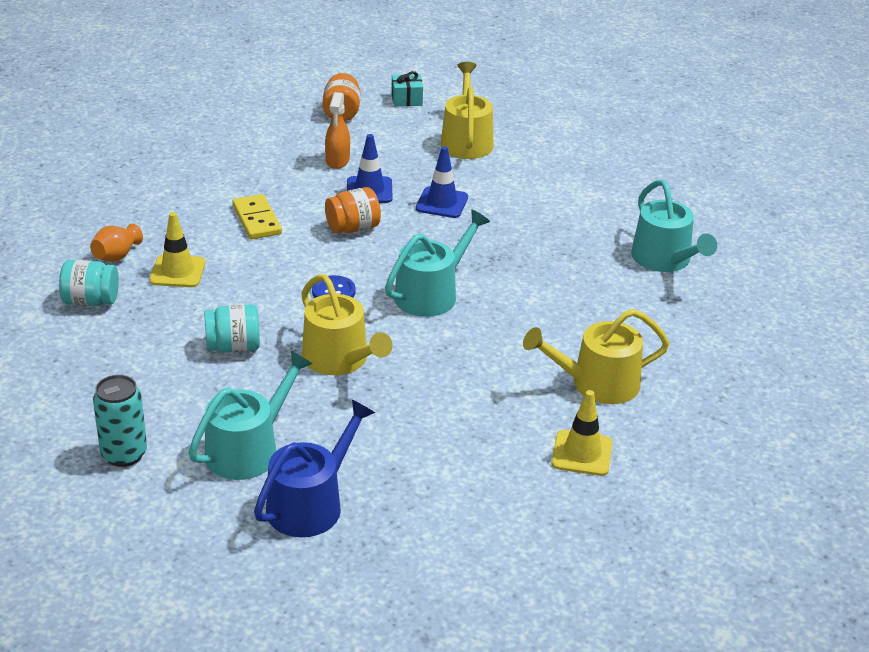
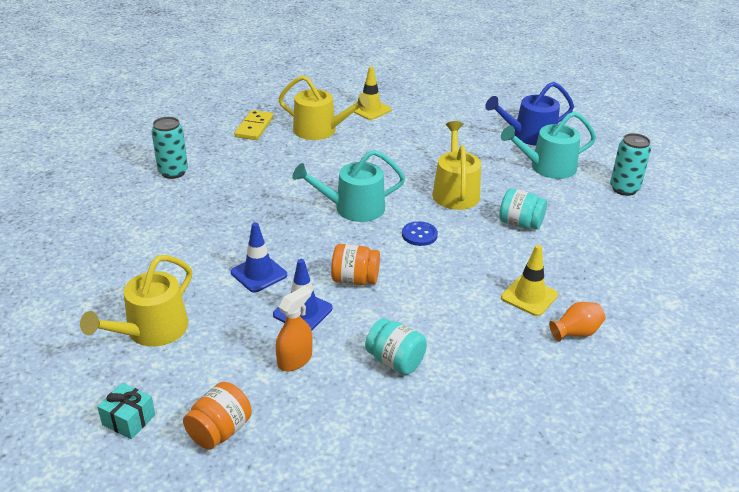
camera: 145 degrees left, 0 degrees up
(91, 301) = (614, 297): turquoise jar -> turquoise jar (395, 361)
(257, 220) = (428, 321): yellow domino -> yellow domino (254, 127)
(665, 260) = (173, 172): turquoise watering can -> turquoise can

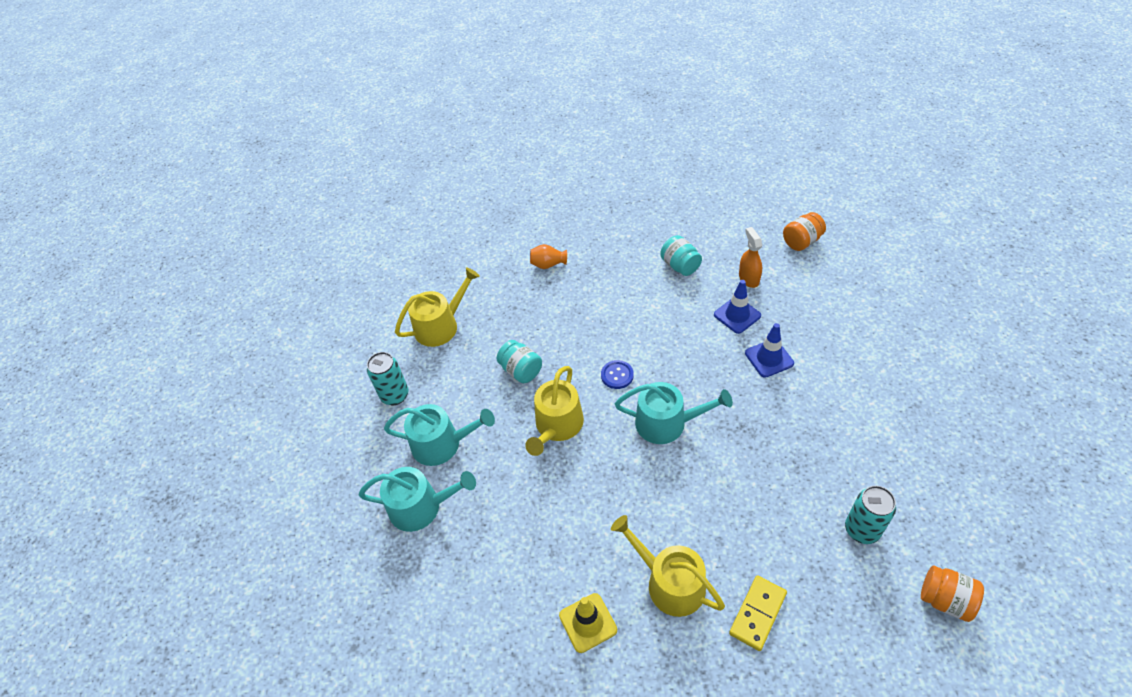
camera: 155 degrees left, 15 degrees up
(129, 420) = (860, 257): turquoise gift -> none
(151, 331) = (855, 319): yellow watering can -> yellow watering can (441, 326)
(295, 360) = (748, 278): orange spray bottle -> orange spray bottle turned 105 degrees clockwise
(355, 280) = (689, 337): orange jar -> orange jar (945, 600)
(529, 136) = (421, 507): blue watering can -> turquoise watering can
(529, 296) = (561, 297): yellow traffic cone -> none

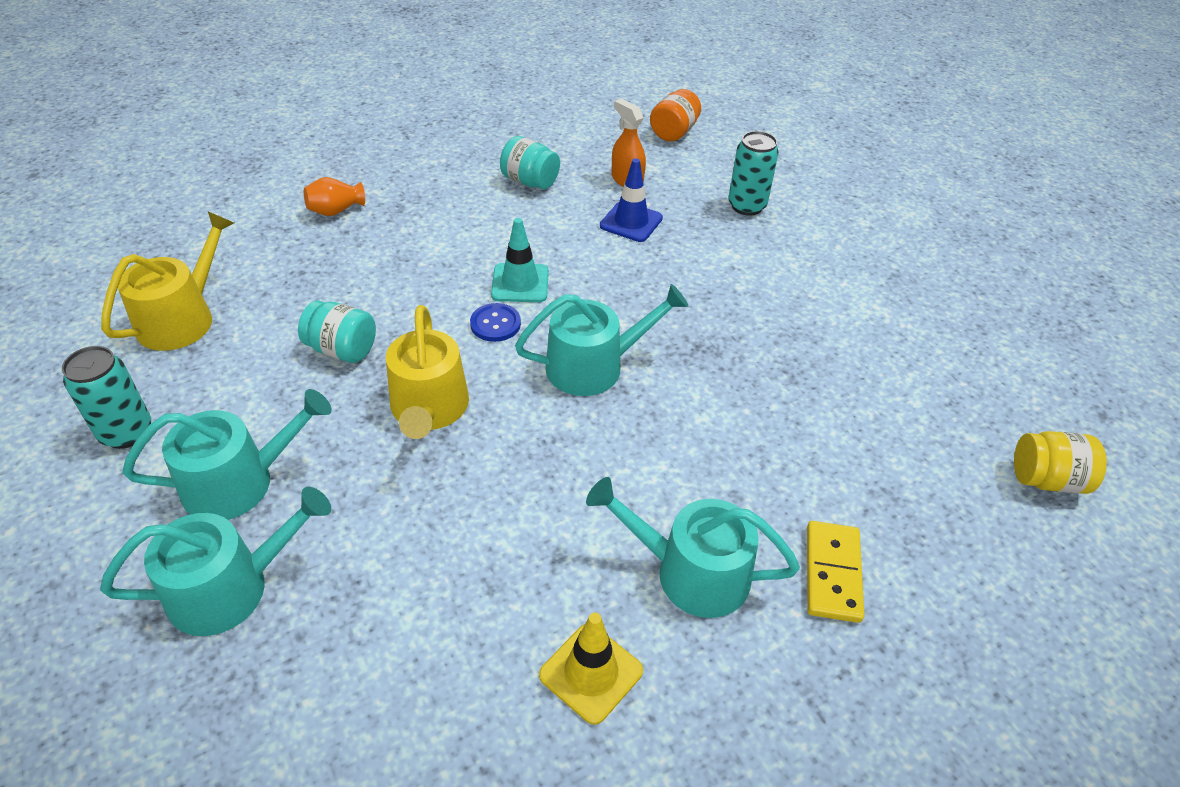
camera: 30 degrees left, 5 degrees down
(643, 348) = (520, 283): none -> turquoise traffic cone
(669, 582) = (691, 572): yellow watering can -> turquoise watering can
(769, 358) = (695, 261): blue traffic cone -> none
(862, 530) = (908, 427): turquoise can -> turquoise can (746, 206)
(945, 600) = (1047, 480): orange jar -> yellow jar

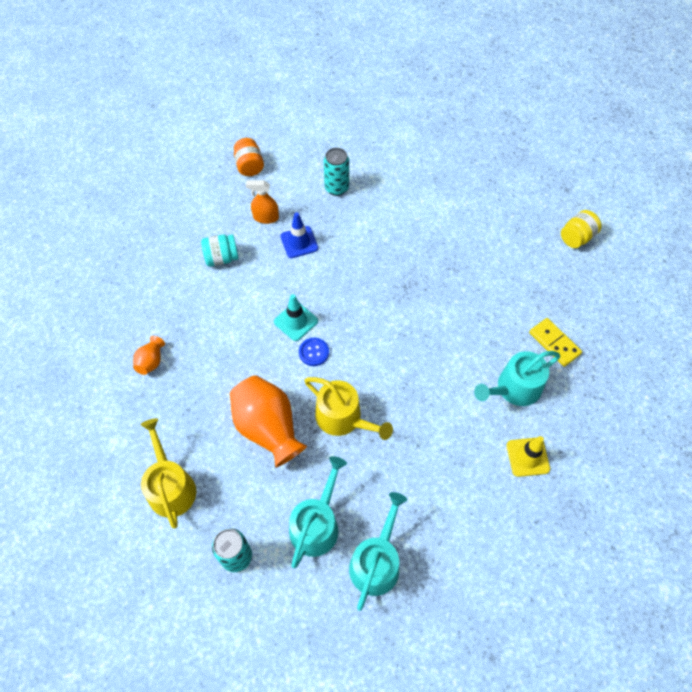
camera: 45 degrees left, 15 degrees up
(342, 350) = (268, 428): turquoise jar -> orange vase
(594, 366) = (379, 334): turquoise watering can -> none

